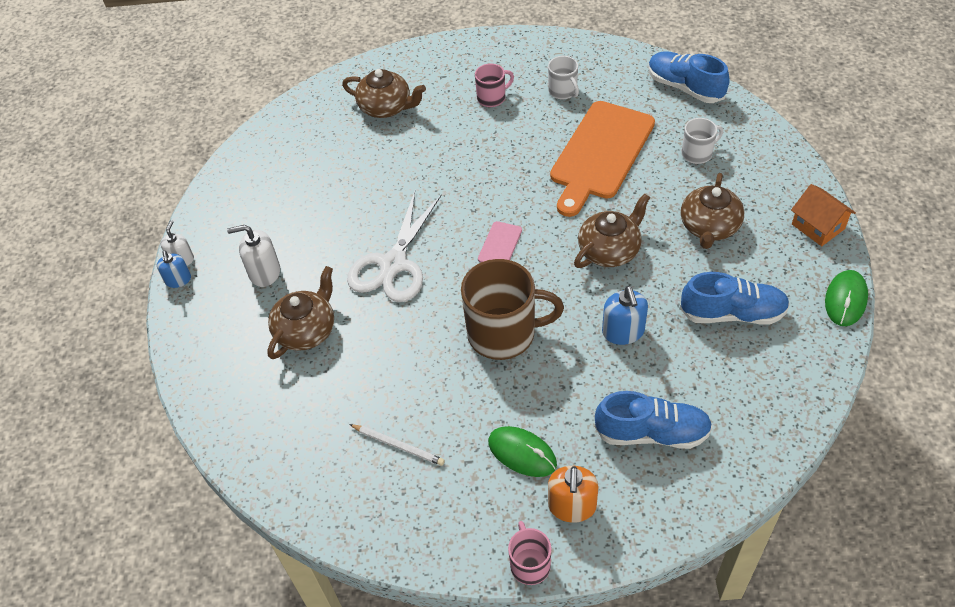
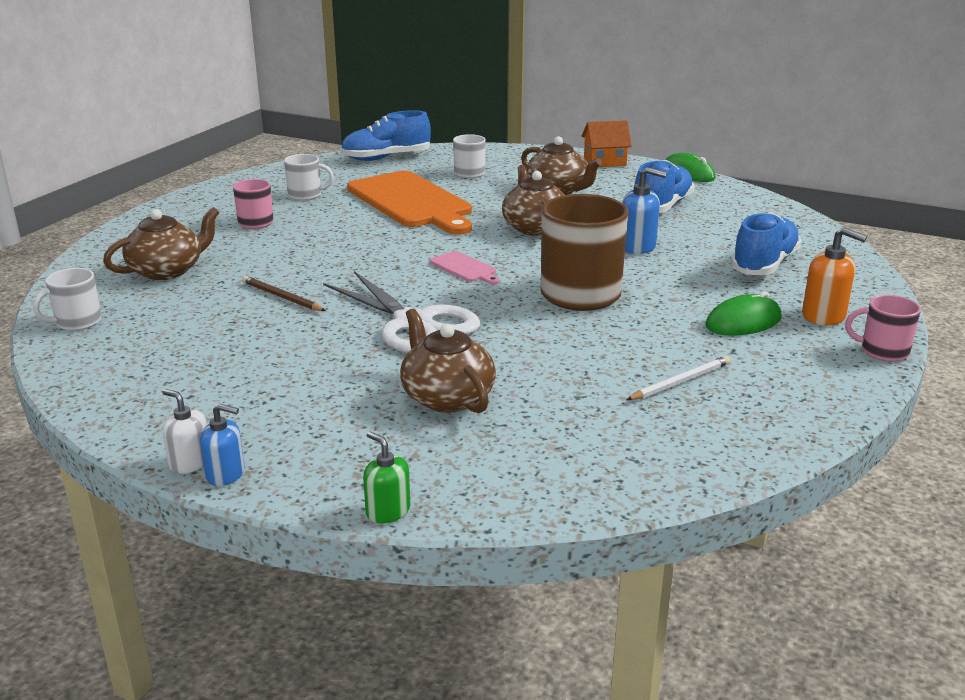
camera: 65 degrees left, 25 degrees down
(177, 365) = (388, 511): none -> green soap dispenser
(264, 272) = (310, 403): white soap dispenser -> none
(296, 117) = (77, 322): none -> white mug
(386, 181) = (281, 297): none -> brown pencil

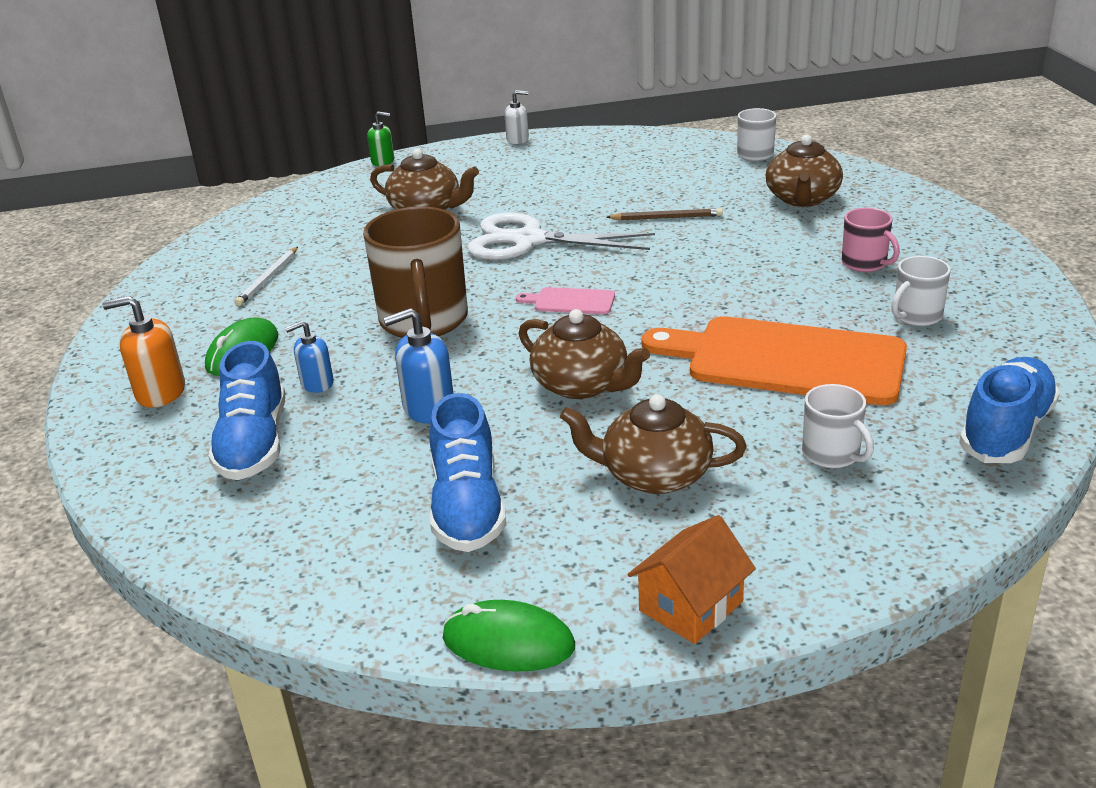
camera: 145 degrees right, 5 degrees up
(226, 474) = (490, 143): blue soap dispenser -> blue soap dispenser (317, 383)
(883, 351) = (94, 372): pink mug -> none

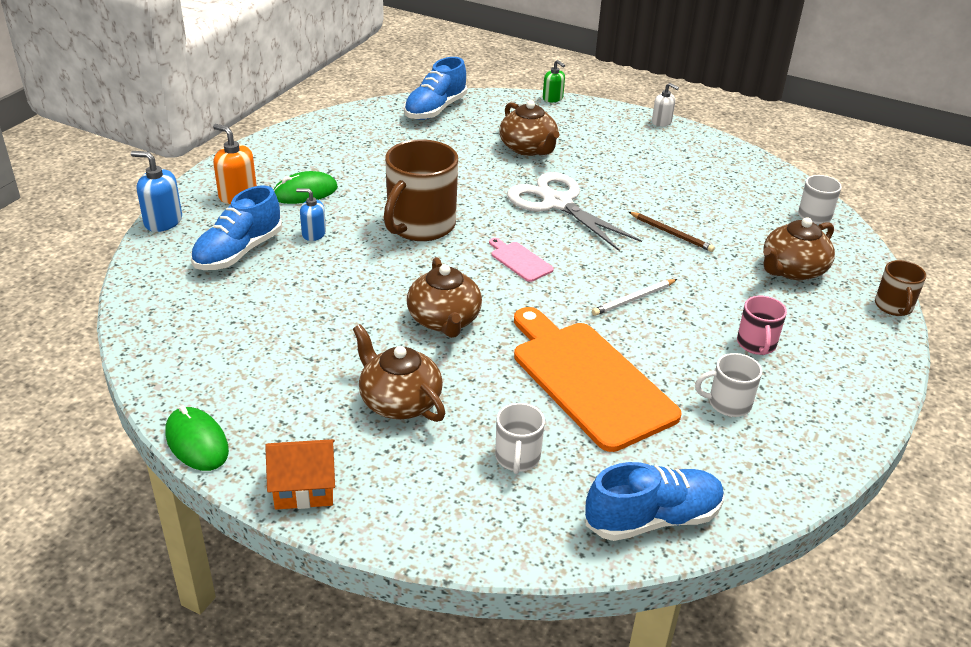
camera: 35 degrees right, 5 degrees up
(268, 278) = (379, 151): white pencil -> white pencil (633, 299)
(428, 408) = (345, 283): blue soap dispenser -> blue soap dispenser (163, 221)
(467, 507) = (282, 355): blue shoe -> blue shoe (435, 110)
(911, 189) = (893, 306): none -> brown mug

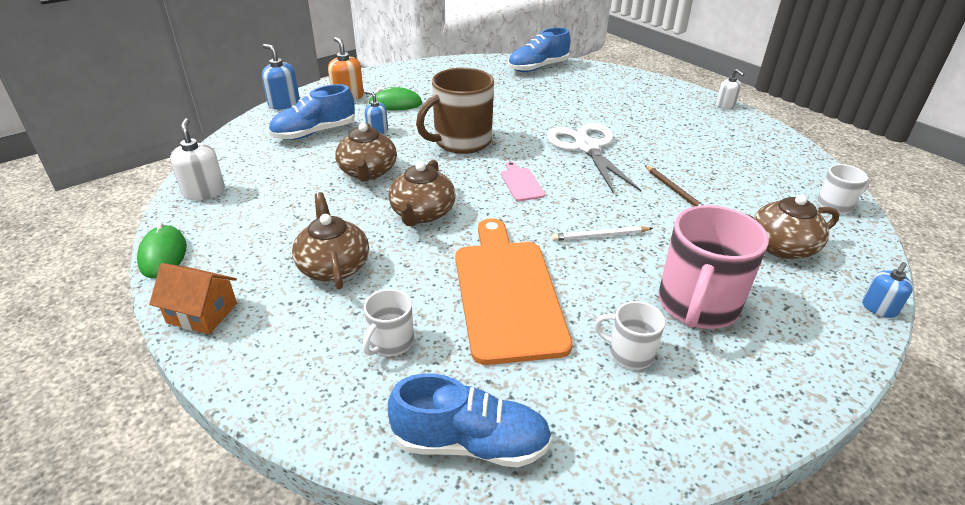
camera: 25 degrees right, 0 degrees up
(172, 358) = (204, 192): none -> white soap dispenser
(528, 148) = (592, 105): brown teapot -> brown teapot (368, 172)
(552, 98) = (639, 74): green soap dispenser -> none
(756, 344) = (697, 305): pink mug -> pink mug, size x1.96
(893, 306) = (879, 308): brown mug -> blue soap dispenser

